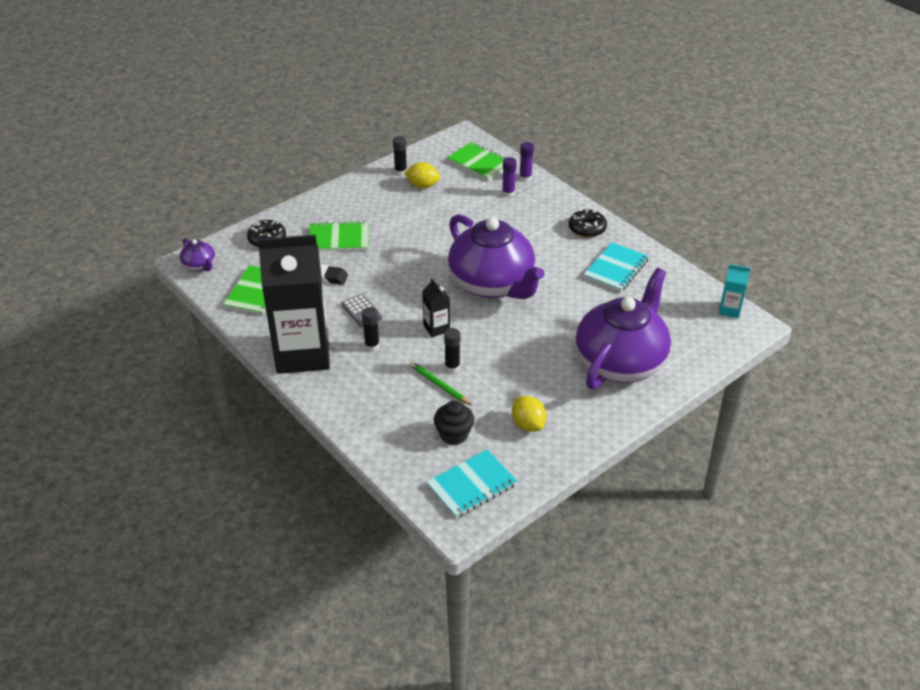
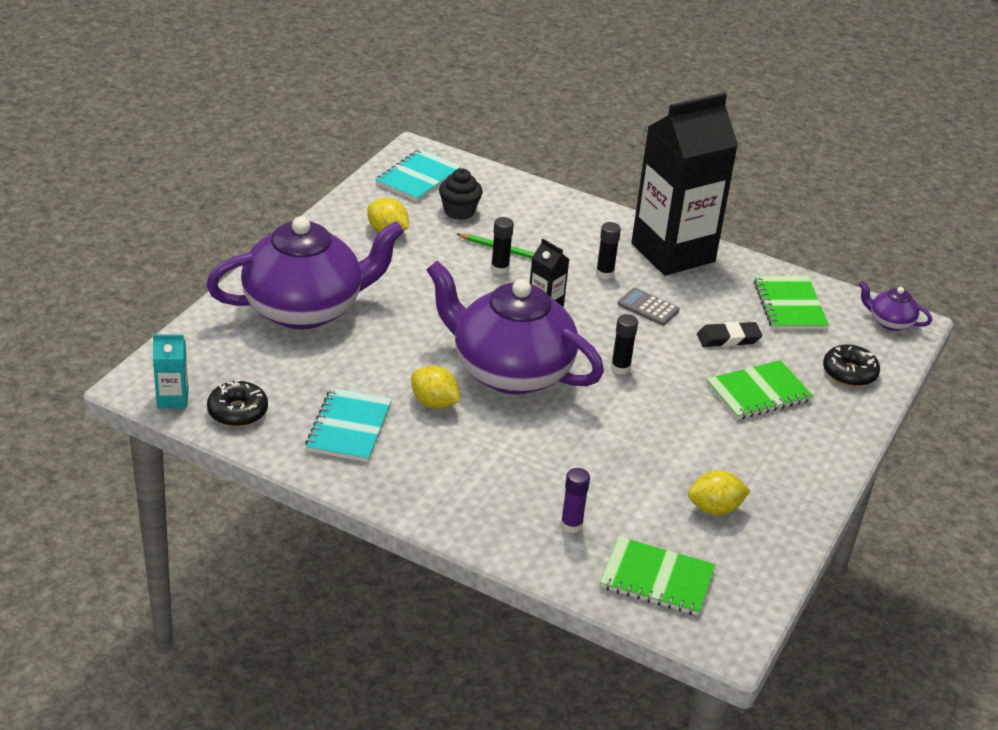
camera: 155 degrees right, 5 degrees down
(400, 172) = (770, 528): black glue stick -> black glue stick (620, 368)
(525, 178) = (561, 564): purple glue stick -> none
(554, 273) = (434, 403): none -> yellow lemon
(587, 228) = (416, 486): black donut -> black donut (237, 411)
(620, 362) = (305, 309): purple teapot -> purple teapot turned 120 degrees counterclockwise

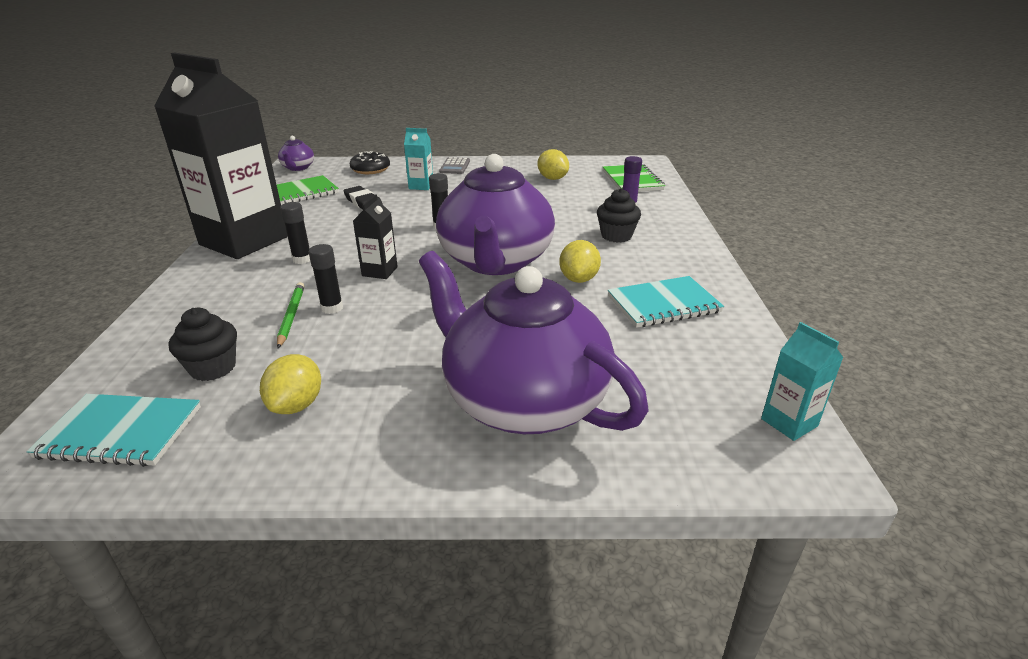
camera: 115 degrees left, 5 degrees down
(237, 411) = (736, 370): black donut -> none
(500, 472) = (616, 236): none -> black cupcake
(648, 307) = (344, 233): grey calculator -> grey calculator (455, 166)
(758, 392) = (421, 186): green notebook -> turquoise carton

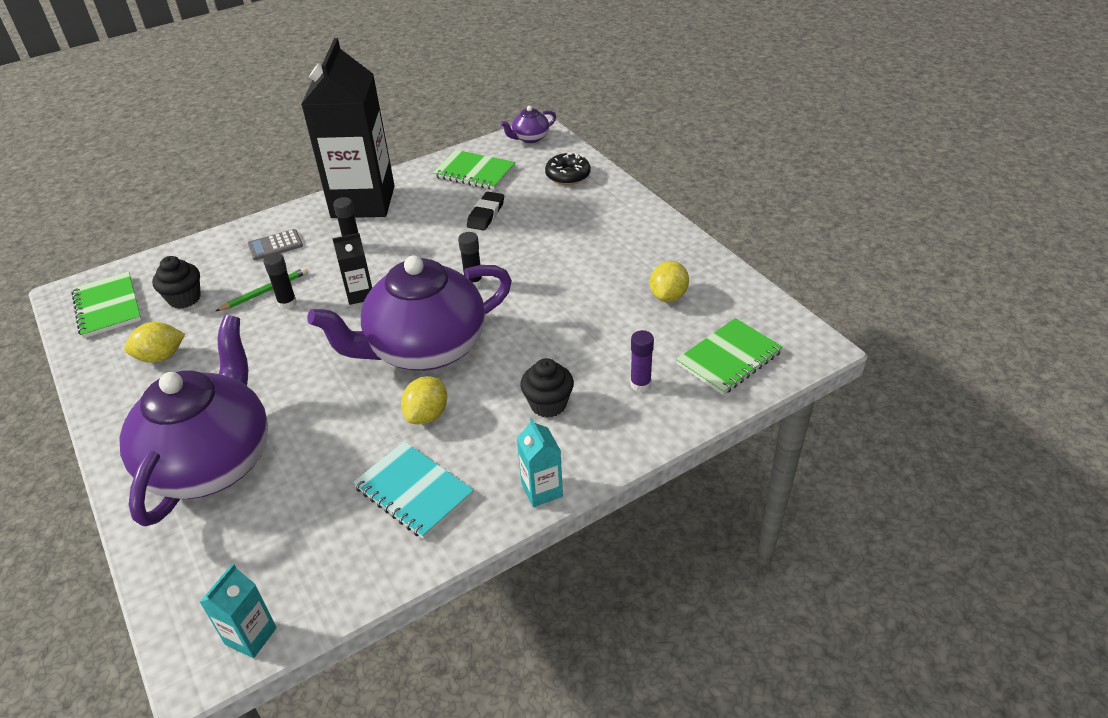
camera: 60 degrees right, 10 degrees up
(121, 432) = (108, 307): turquoise notebook -> green notebook
(421, 186) = (557, 224): turquoise carton -> turquoise carton (542, 490)
(455, 166) = (631, 217): grey calculator -> grey calculator (275, 245)
(579, 279) = (427, 415): yellow lemon -> yellow lemon turned 45 degrees counterclockwise

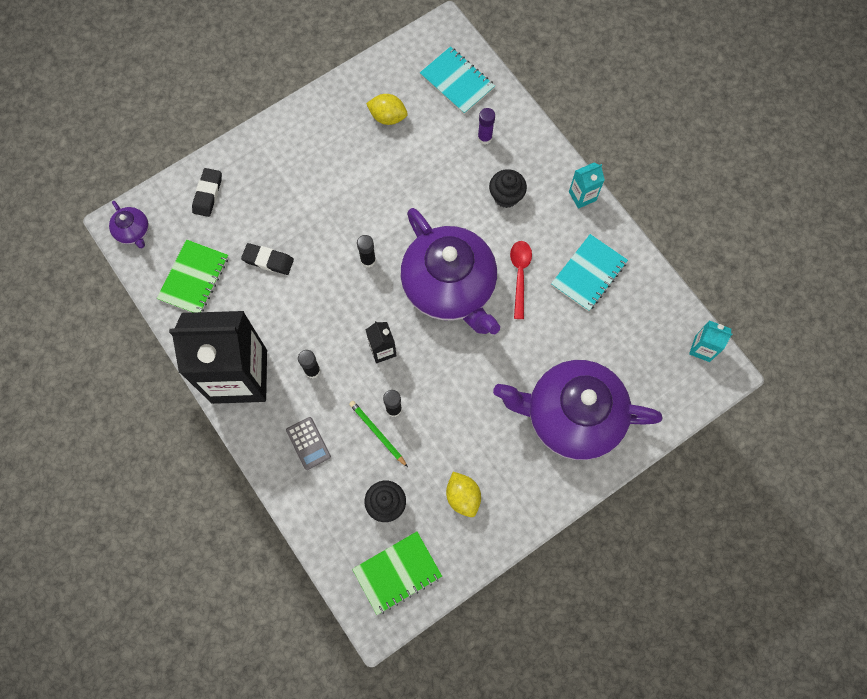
camera: 95 degrees left, 30 degrees up
(427, 415) = (520, 275): yellow lemon -> red spoon
(568, 175) = (208, 194): black donut -> black eraser
(729, 358) = (457, 82): green notebook -> turquoise notebook

